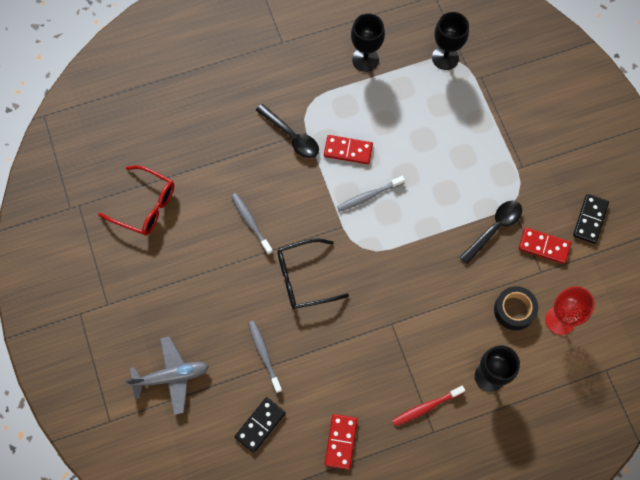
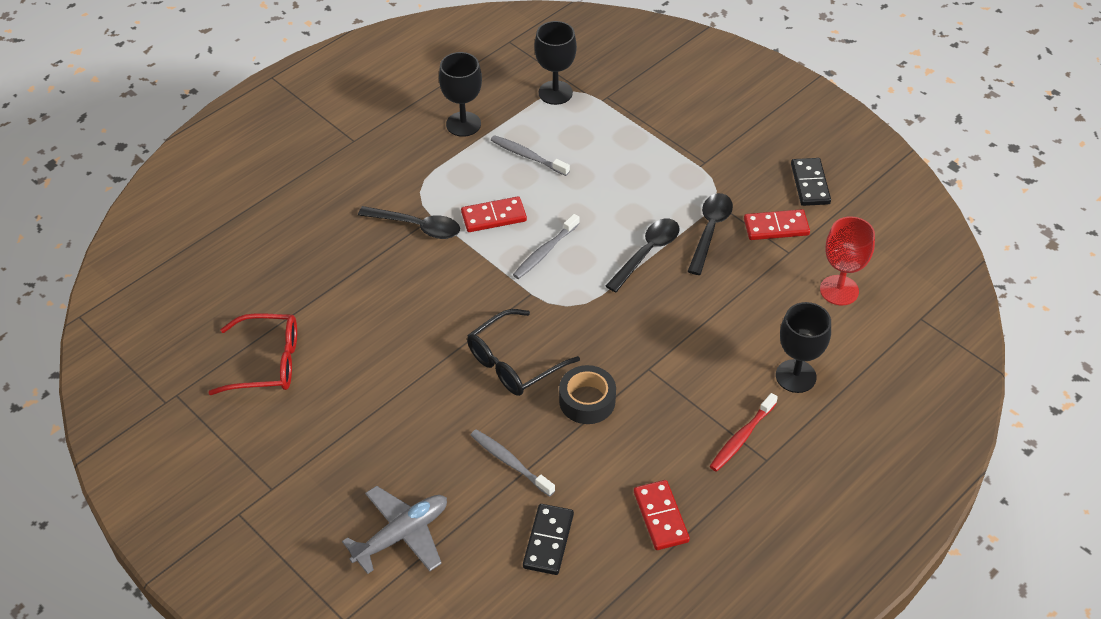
camera: 25 degrees left, 20 degrees down
(250, 222) = (414, 330): grey toothbrush -> grey toothbrush (527, 156)
(439, 228) = (647, 253): none -> black spoon
(514, 310) = (782, 300): black tape -> black tape (587, 401)

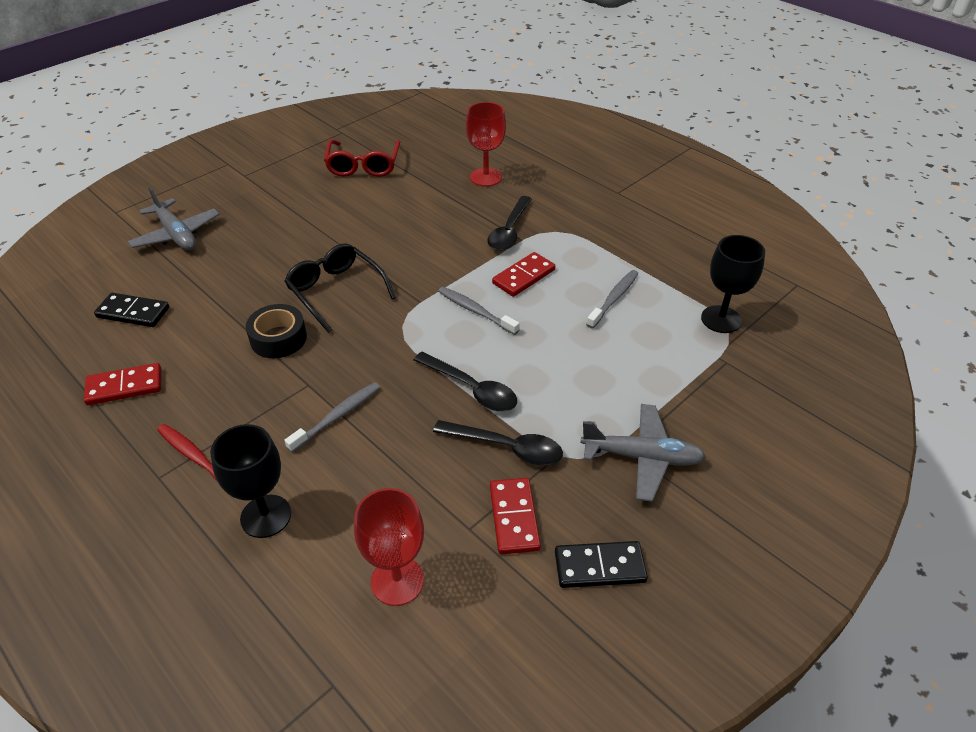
camera: 90 degrees right, 5 degrees down
(310, 246) = (486, 177): none -> red goblet
(463, 124) = (654, 255): black goblet -> none
(494, 217) = (523, 276): red domino -> red domino turned 60 degrees clockwise
(510, 462) = (224, 290): grey toothbrush -> grey toothbrush (337, 416)
(712, 154) = (642, 457): none -> grey plane

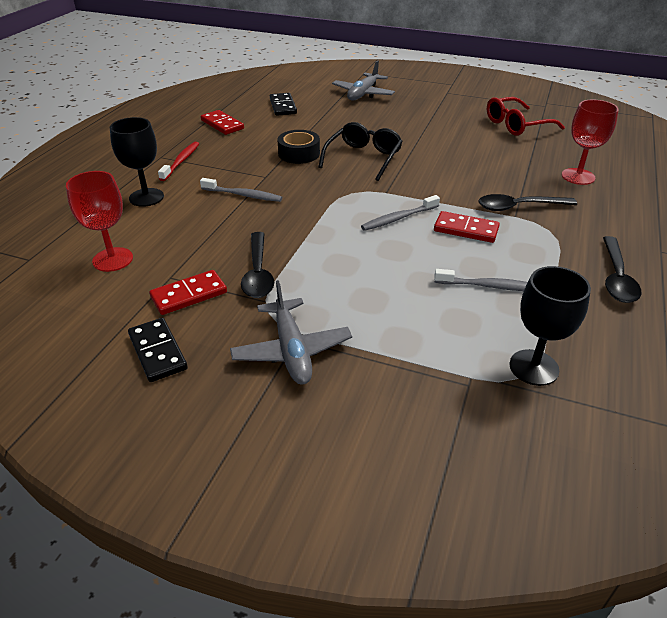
camera: 65 degrees right, 5 degrees down
(471, 389) = (309, 240): black spoon -> black spoon (616, 277)
(475, 311) = (398, 218): grey toothbrush -> grey toothbrush turned 135 degrees counterclockwise

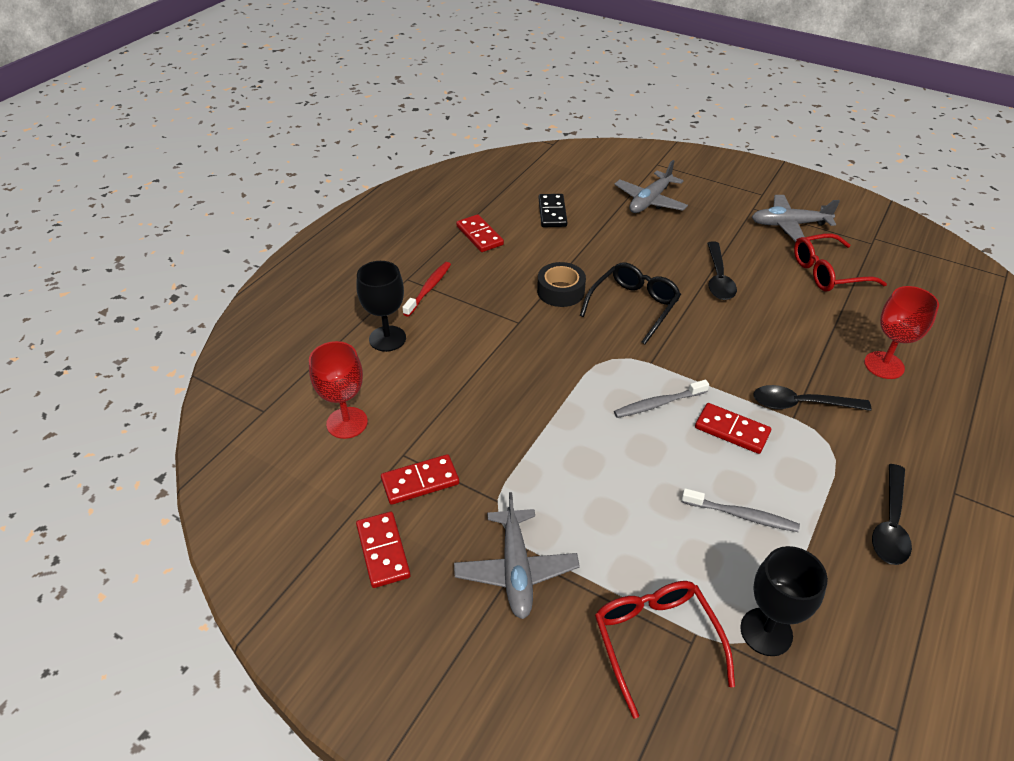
camera: 10 degrees right, 5 degrees up
(157, 352) = (383, 551): black domino -> red domino
(243, 195) = (491, 348): grey toothbrush -> none
(258, 273) = (494, 461): black spoon -> black spoon (718, 278)
(435, 388) = (655, 641): none -> red glasses
(478, 100) = (789, 225): none -> grey plane

